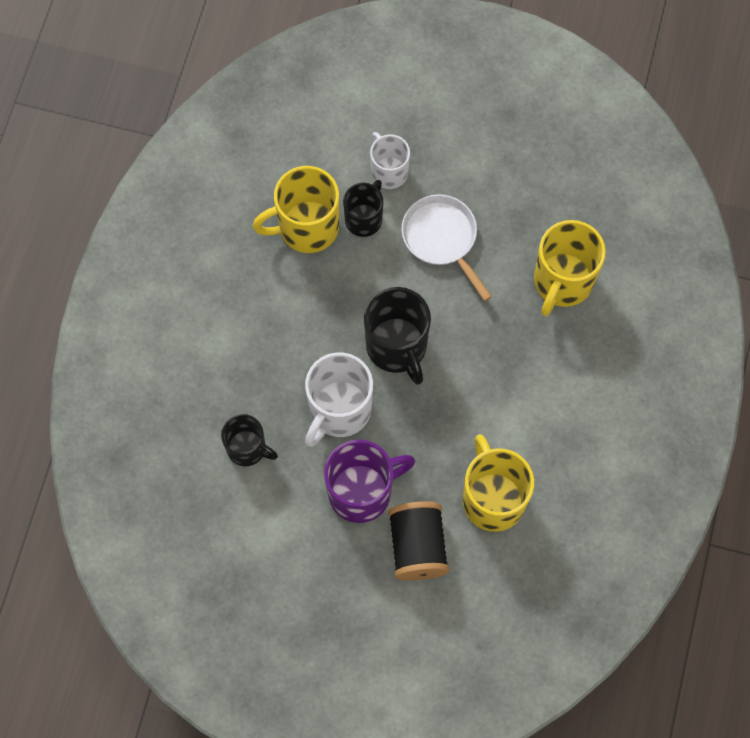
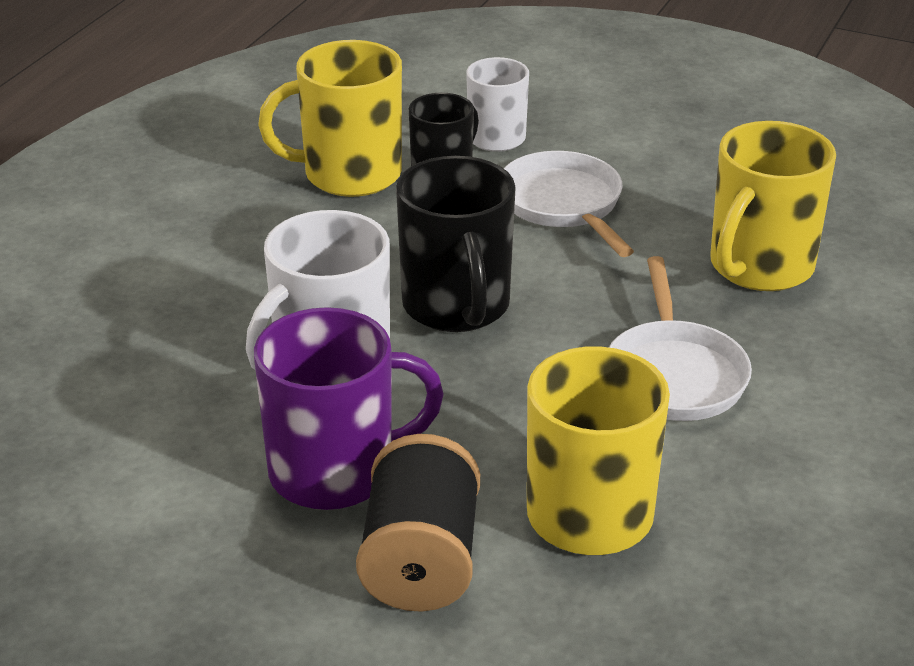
camera: 10 degrees right, 35 degrees down
(247, 448) = (147, 393): black mug -> none
(523, 386) = (674, 374): none -> white pan

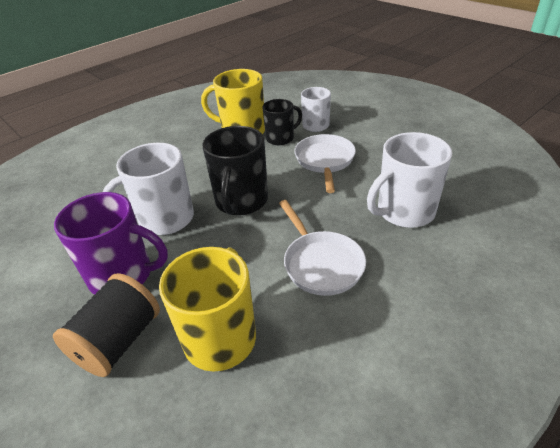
camera: 25 degrees right, 5 degrees up
(674, 374) = (321, 263): white pan -> white pan turned 45 degrees counterclockwise
(760, 266) = (404, 212): yellow mug -> white mug

